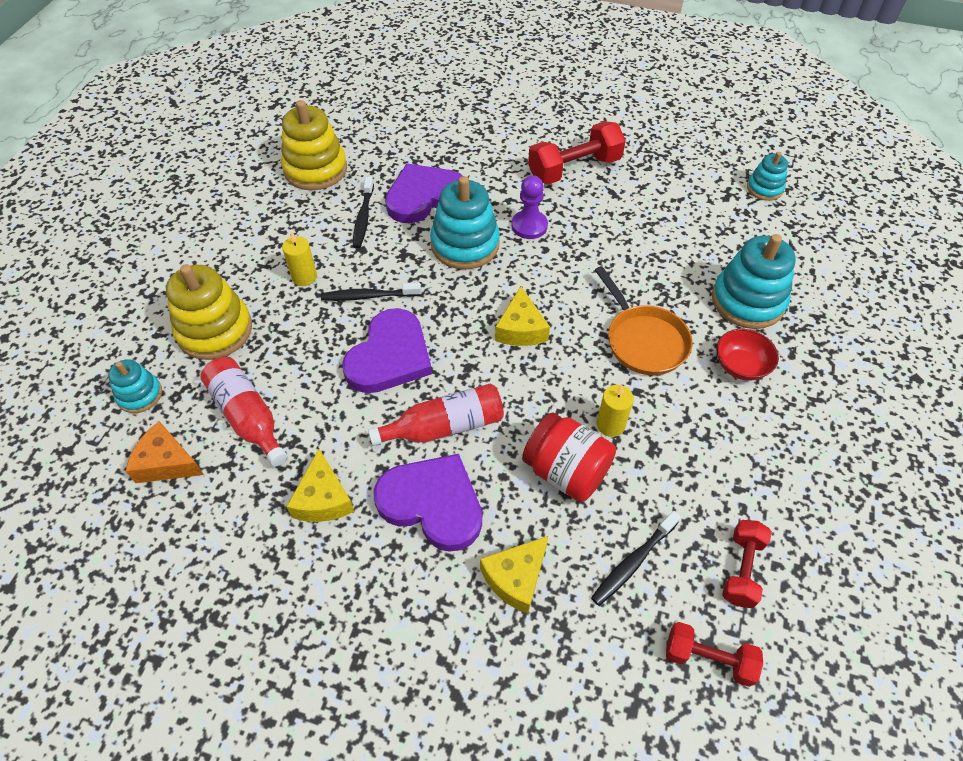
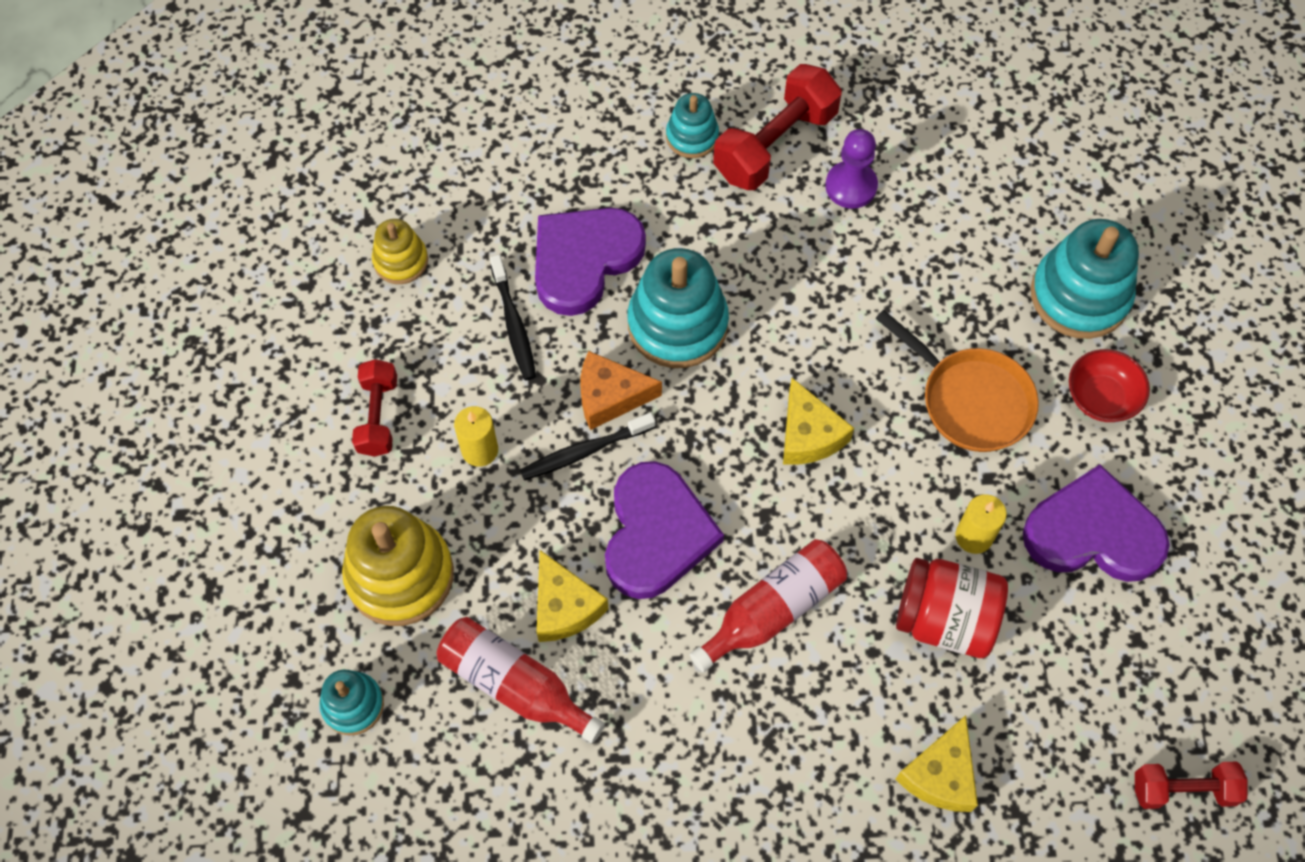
camera: 20 degrees left, 10 degrees up
(166, 462) = (445, 784): orange cheese -> orange cheese (610, 396)
(315, 169) = (401, 261): yellow stacking toy -> yellow stacking toy, size x0.56
(323, 498) = (669, 760): yellow cheese -> yellow cheese (564, 606)
(432, 503) = (804, 718): purple heart -> purple heart (1093, 532)
(529, 226) = (752, 264): purple pawn -> purple pawn (851, 186)
(633, 562) = (1064, 706): black toothbrush -> none
(741, 569) = (1185, 671): red dumbbell -> red dumbbell (378, 416)
(764, 188) = (1045, 100): turquoise stacking toy -> turquoise stacking toy (692, 136)

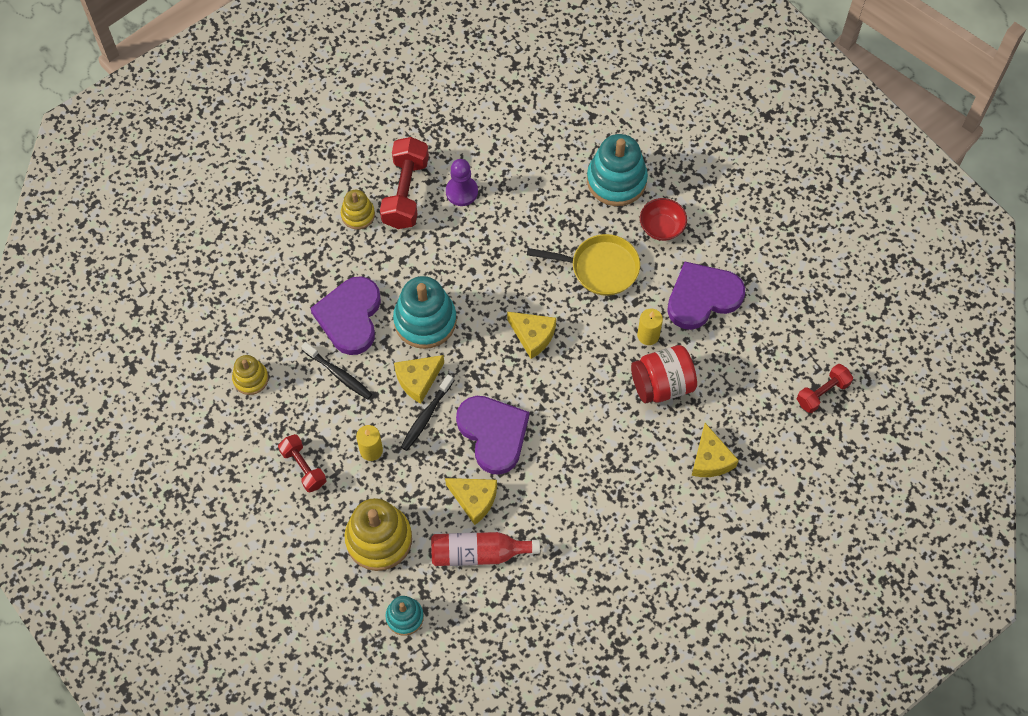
camera: 35 degrees left, 0 degrees up
(610, 396) = (418, 380): orange cheese -> yellow cheese
(692, 136) = (358, 215): turquoise stacking toy -> yellow stacking toy
(773, 610) = (577, 434): red bottle -> none
(970, 400) = (600, 268): orange pan -> yellow pan

